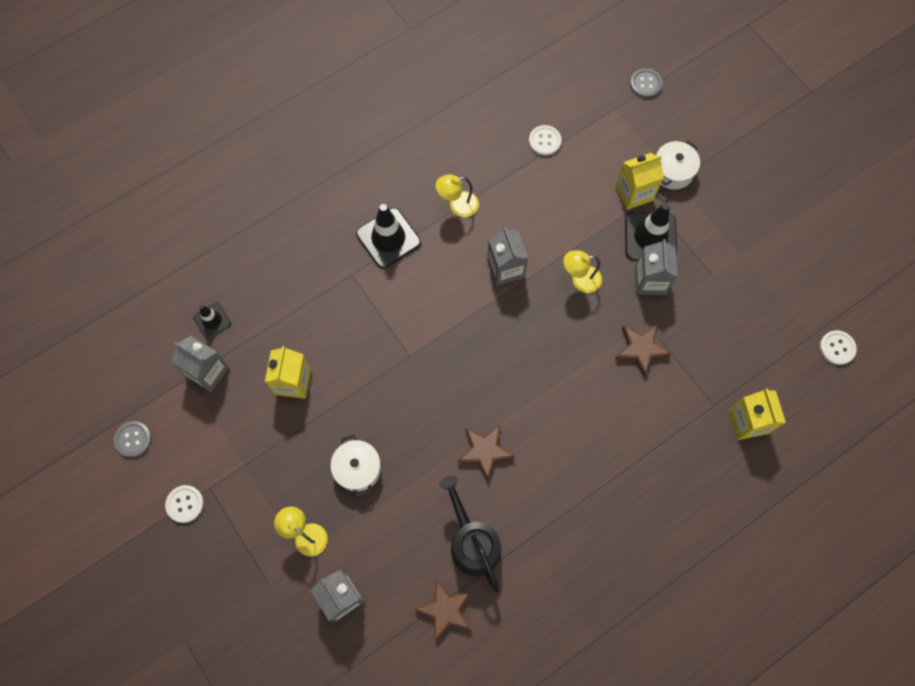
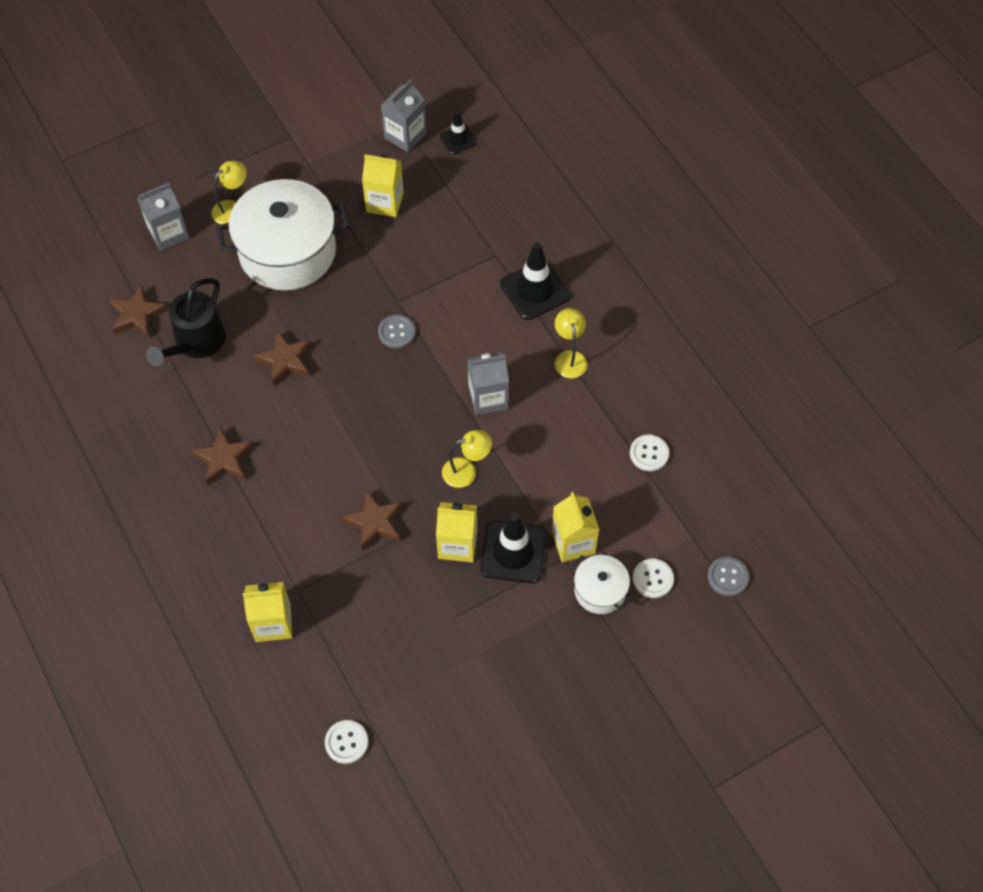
camera: 95 degrees right, 10 degrees down
(133, 439) = (347, 81): grey button -> grey button (396, 332)
(185, 504) = (279, 119): white button -> white button (652, 579)
(357, 468) = (287, 252): white pot -> white pot, size x2.12
(472, 542) = (196, 342): black watering can -> black watering can turned 135 degrees clockwise
(580, 280) = (466, 471): yellow lamp -> yellow lamp turned 75 degrees clockwise
(597, 491) = (224, 459): none -> brown star
(650, 280) = (457, 544): grey carton -> yellow carton

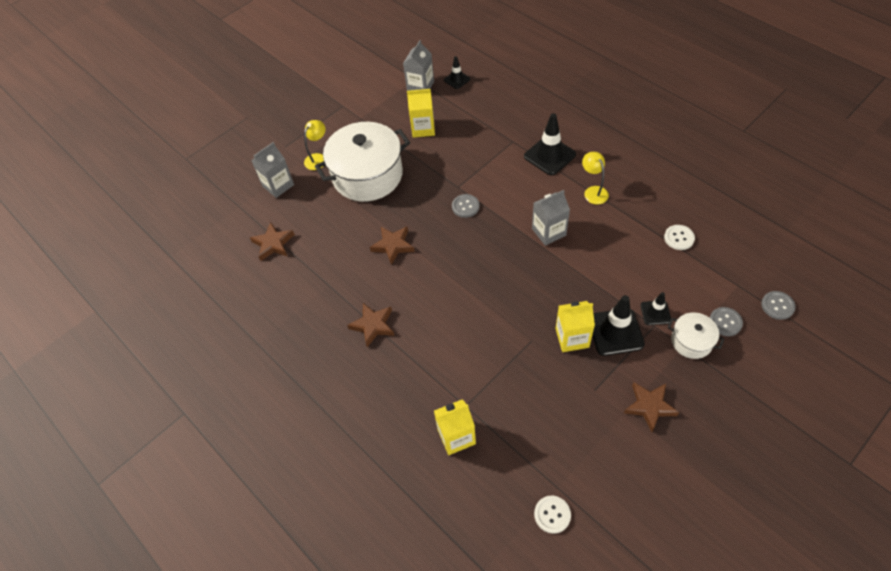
camera: 10 degrees left, 5 degrees down
(196, 342) = (323, 251): black watering can -> none
(374, 522) = (504, 339): brown star -> brown star (649, 406)
(466, 471) = (555, 284): yellow lamp -> none
(573, 542) = (655, 313): yellow carton -> black traffic cone
(652, 579) = (725, 322): white button -> grey button

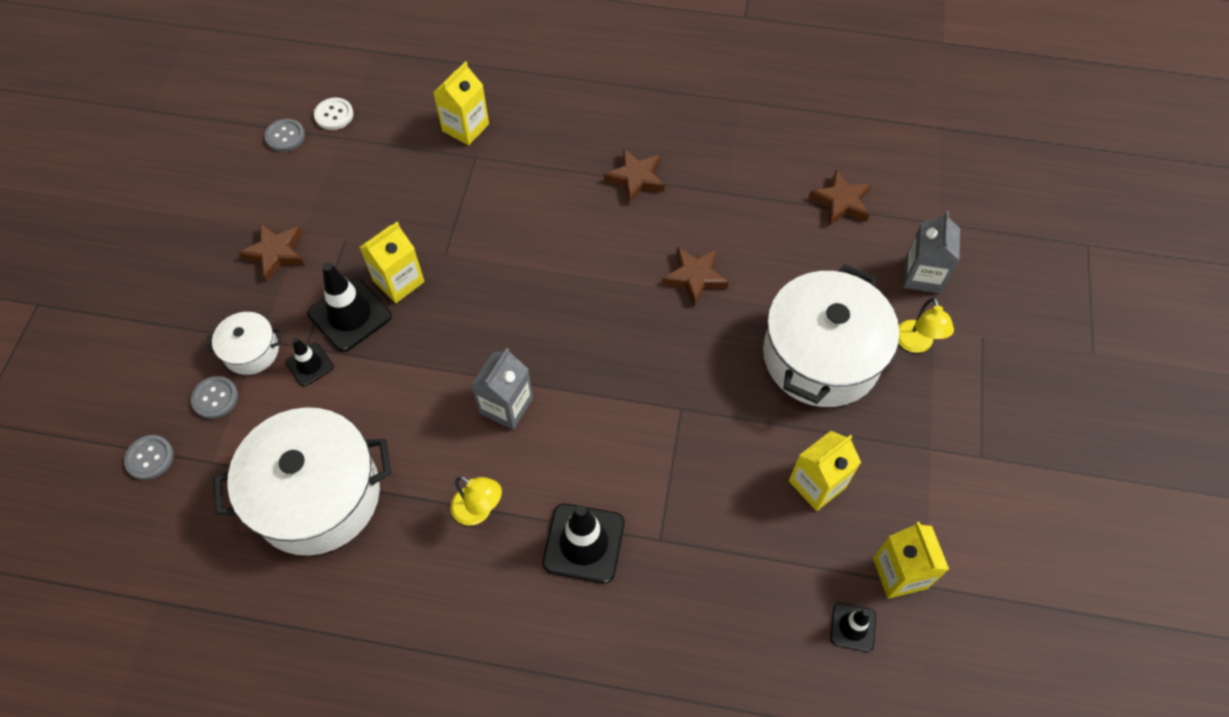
camera: 140 degrees right, 5 degrees up
(420, 86) = (900, 573): grey carton -> yellow carton
(465, 206) = (646, 382): grey button -> grey button (285, 136)
(679, 238) = (317, 495): white button -> white pot

